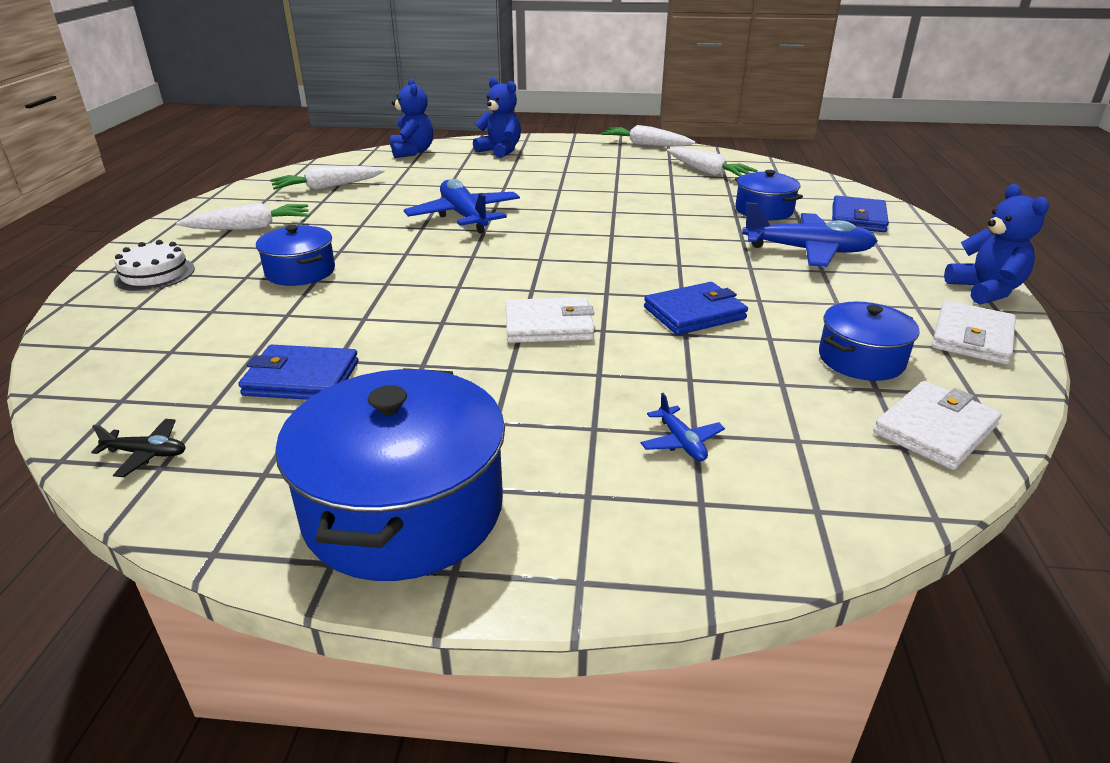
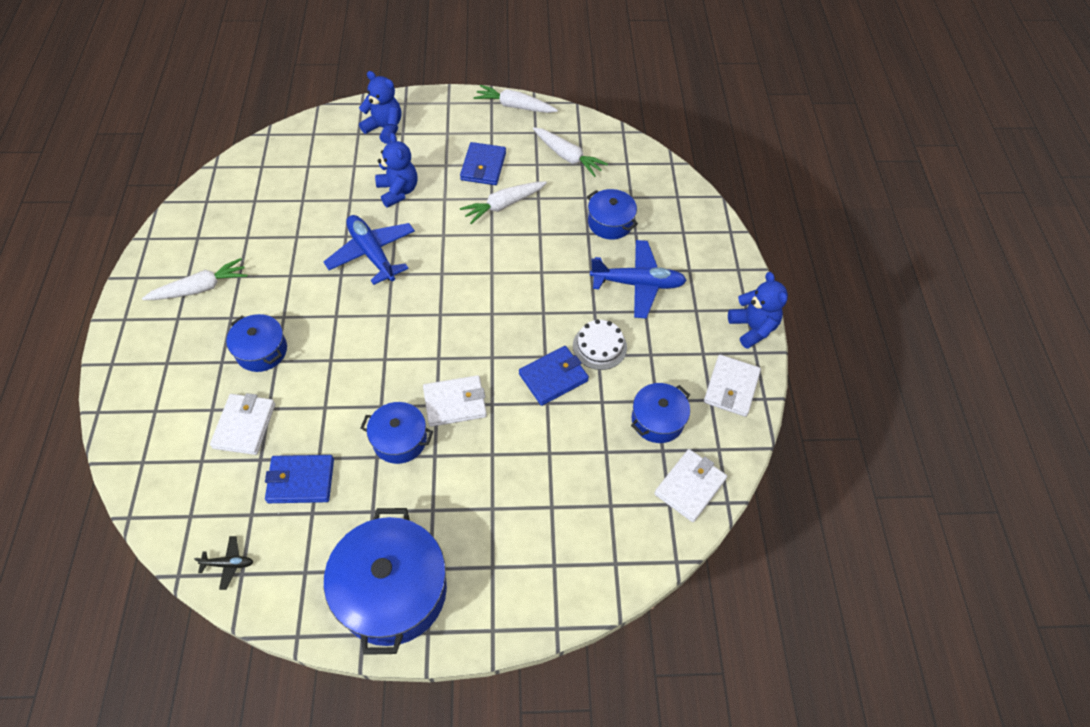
camera: 10 degrees left, 25 degrees up
(155, 274) = (150, 365): white cake -> white cake (599, 346)
(247, 326) = (244, 426): none -> white wallet
(327, 187) = (245, 212): white carrot -> white carrot (503, 205)
(412, 152) = (305, 136): blue teddy bear -> blue teddy bear (398, 191)
(461, 351) = (399, 440): none -> blue pot
(681, 442) = (543, 515): blue plane -> none
(858, 218) = (681, 229): blue wallet -> blue wallet (483, 166)

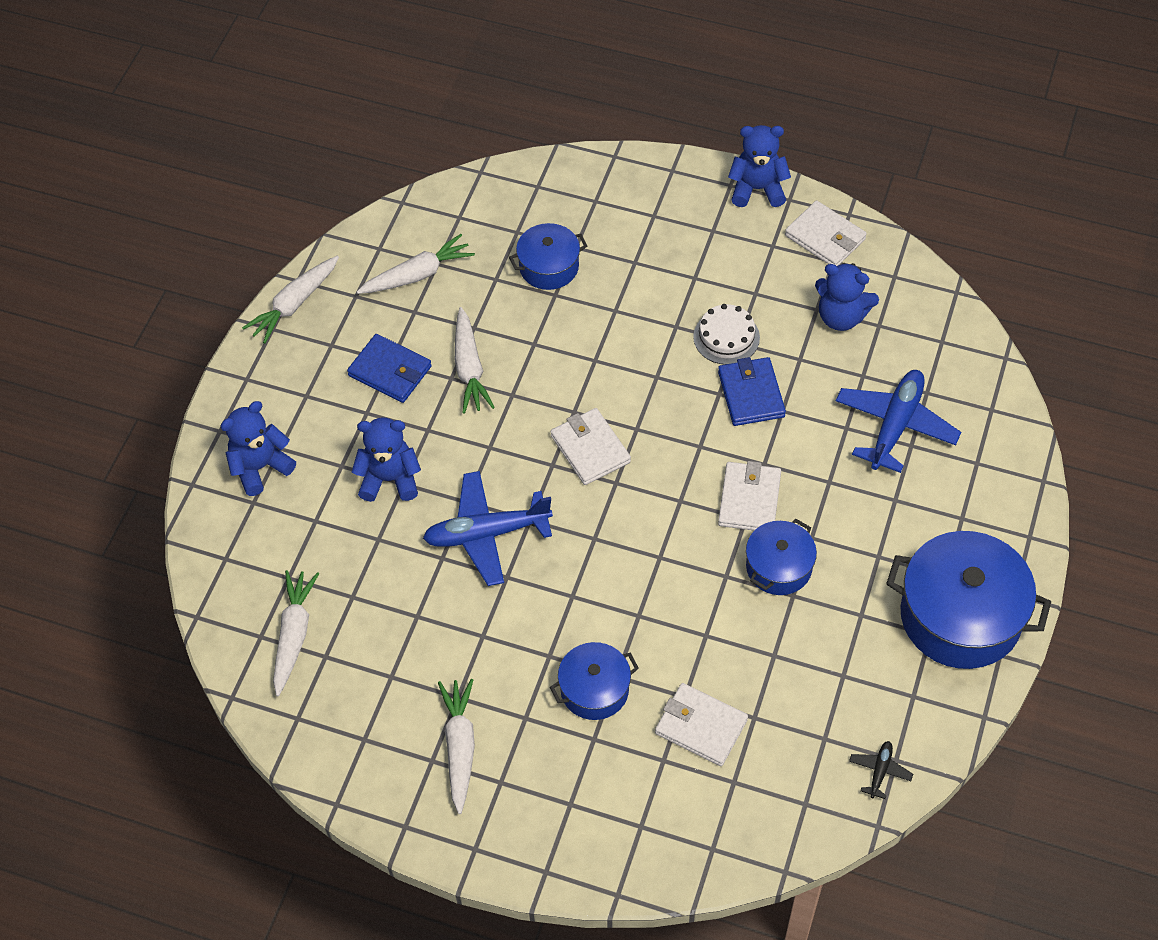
camera: 65 degrees left, 0 degrees up
(266, 181) = (294, 635): none -> white carrot
(301, 481) = (798, 679): blue wallet -> none
(637, 284) = (653, 271): blue plane -> blue plane (895, 425)
(657, 420) = (841, 316): blue pot -> blue teddy bear
(689, 486) = (928, 317): white wallet -> white wallet (590, 449)

